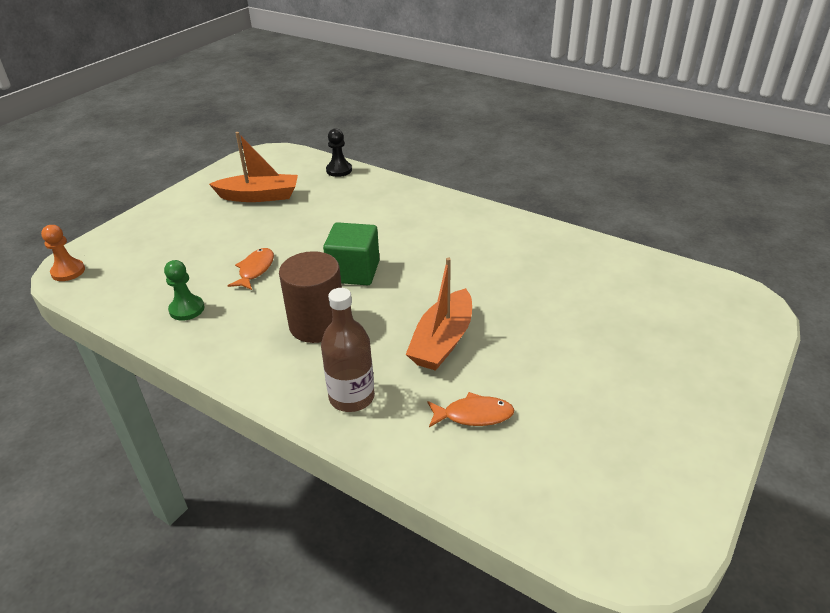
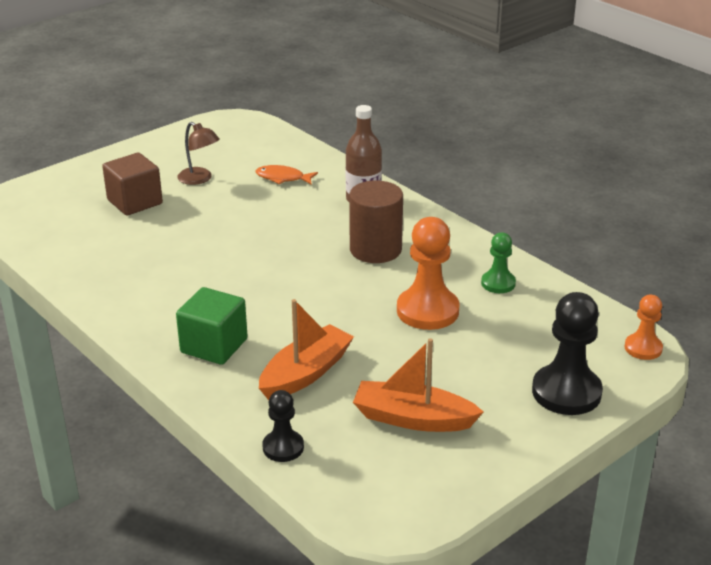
camera: 165 degrees left, 5 degrees down
(146, 229) = (566, 392): none -> black pawn
(255, 270) = (427, 311): orange fish -> orange pawn
(354, 272) = (324, 290): green cube -> green cube (214, 346)
(442, 341) = (275, 220): orange boat -> orange boat (306, 373)
(578, 388) = (199, 179): none -> brown lamp
(617, 334) = (135, 202): none -> brown cube

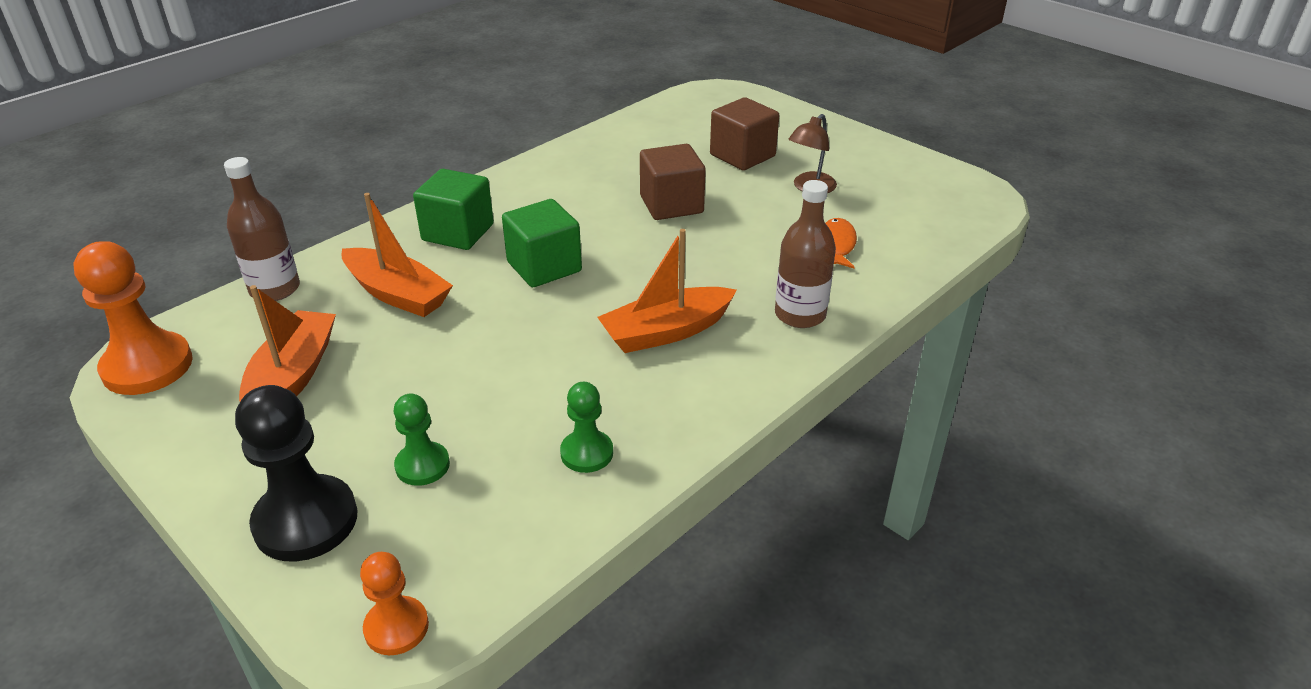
camera: 85 degrees right, 5 degrees up
(203, 239) = (671, 204): none -> brown cube
(281, 300) = (544, 267): none -> green cube
(283, 447) = (275, 289): black pawn -> brown bottle
(375, 249) = (666, 332): brown cylinder -> orange boat
(427, 311) = (516, 383): orange pawn -> orange pawn (147, 366)
(512, 347) = (422, 465): none -> green pawn

